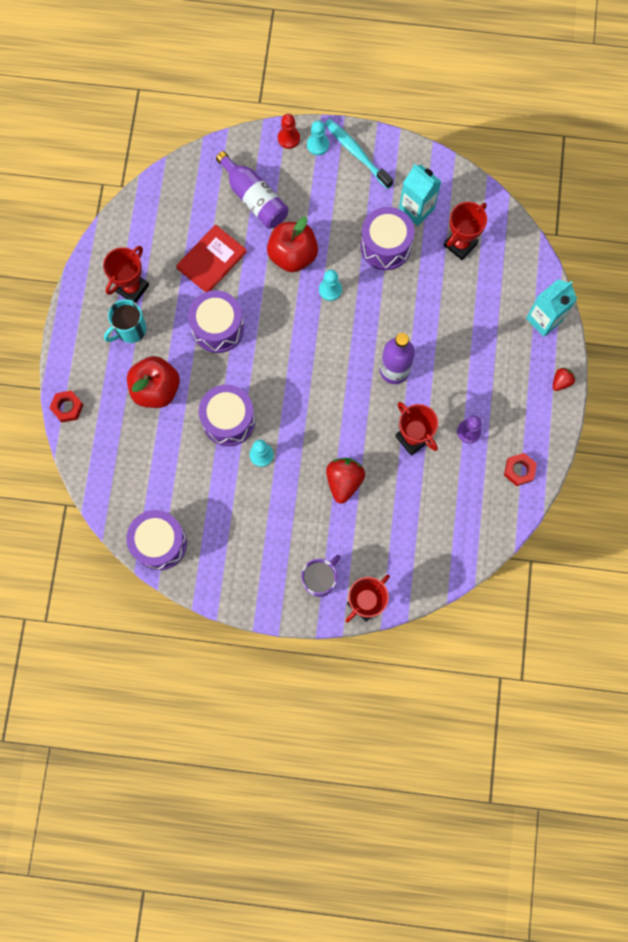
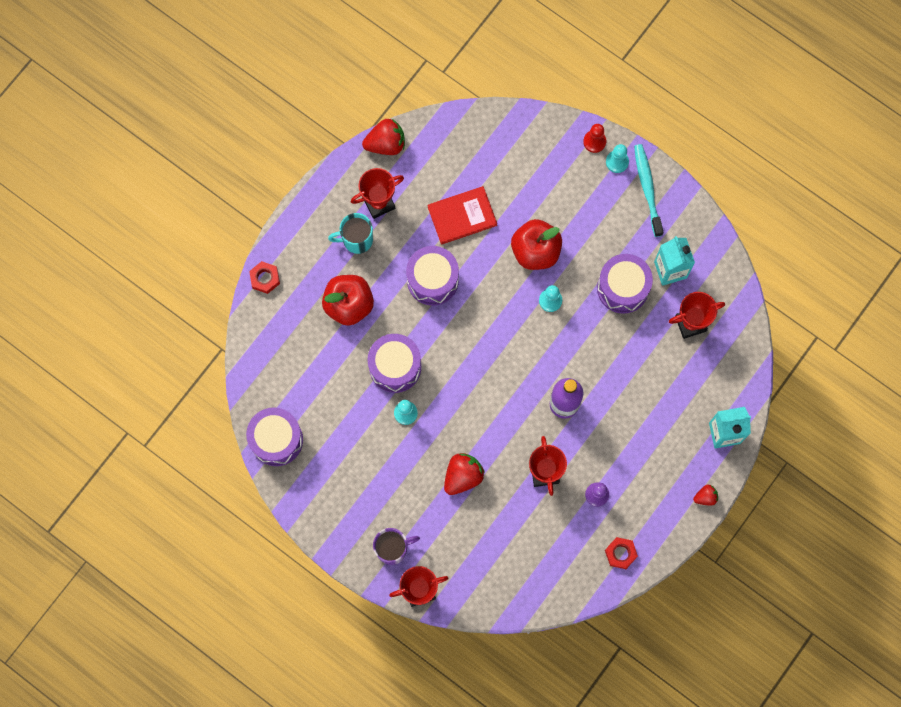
camera: 30 degrees right, 0 degrees up
(109, 235) = (386, 144): none -> red strawberry
(254, 198) = (532, 180): purple bottle -> none

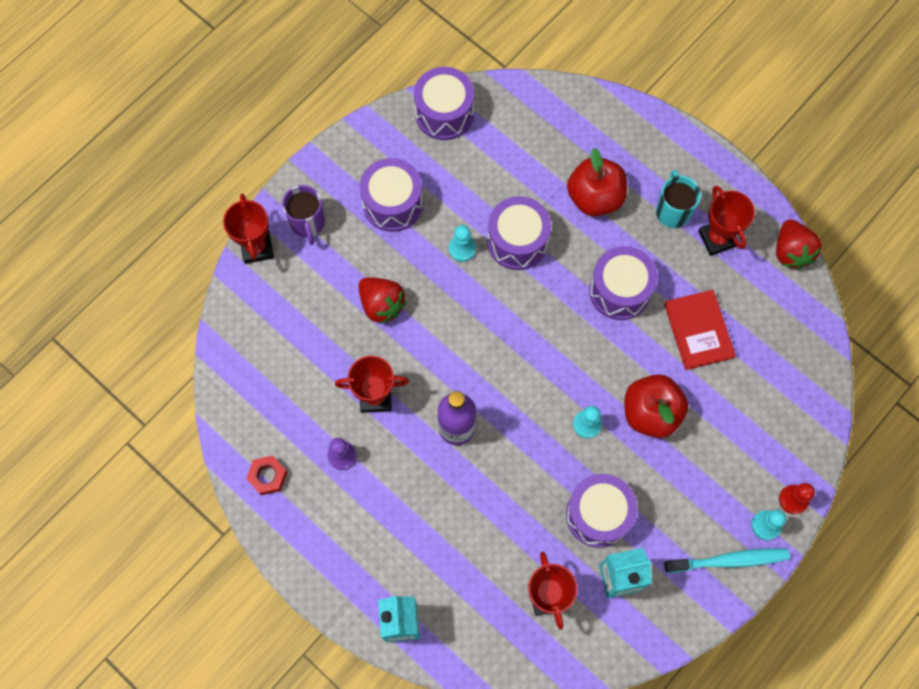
camera: 95 degrees right, 5 degrees down
(265, 278) = (630, 113): red nut -> none
(368, 476) = (392, 204): none -> purple drum
(705, 497) = (323, 588): red strawberry -> none

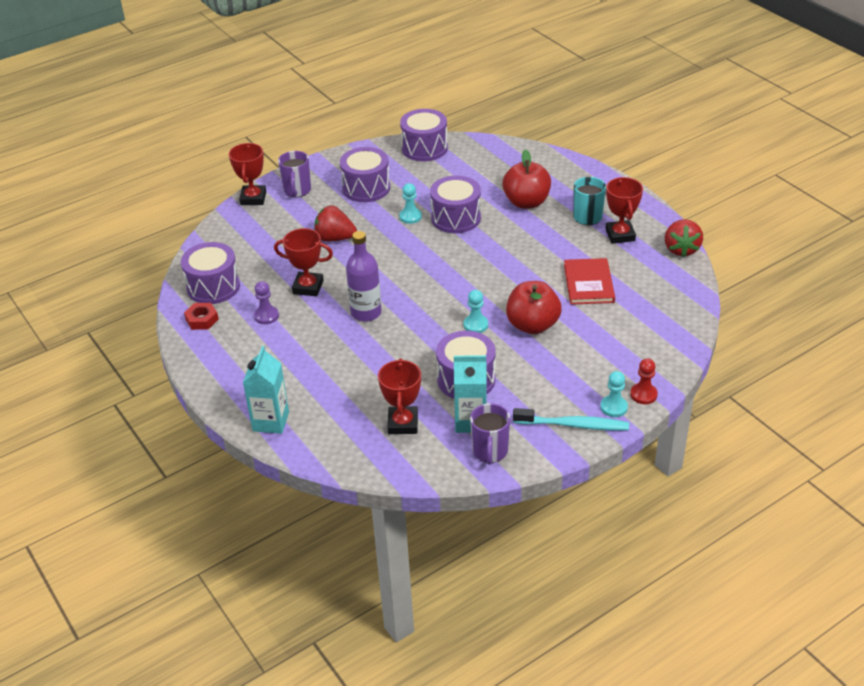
camera: 15 degrees right, 30 degrees down
(381, 305) = (335, 238): red strawberry -> red strawberry turned 135 degrees clockwise
(619, 291) = (529, 253): purple drum -> purple drum (213, 287)
(650, 618) = (490, 451): none -> purple mug

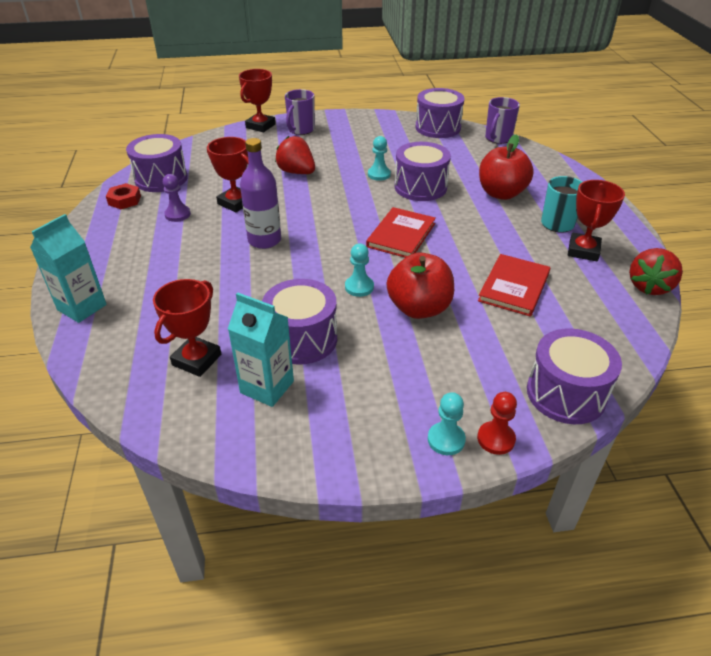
camera: 25 degrees right, 0 degrees up
(366, 188) = (360, 143): purple drum -> purple drum (566, 393)
(473, 269) = (401, 235): none -> red book
(490, 451) = (257, 432): purple mug -> purple mug (498, 138)
(573, 425) = (379, 441): turquoise toothbrush -> none

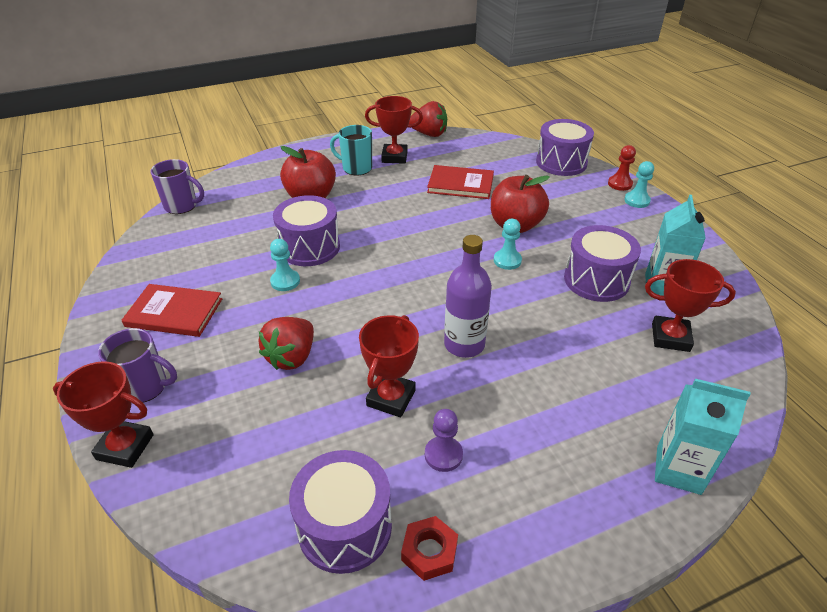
camera: 105 degrees left, 0 degrees up
(401, 235) = (410, 248): red book -> red book (174, 313)
(438, 127) = (148, 251): purple drum -> none

